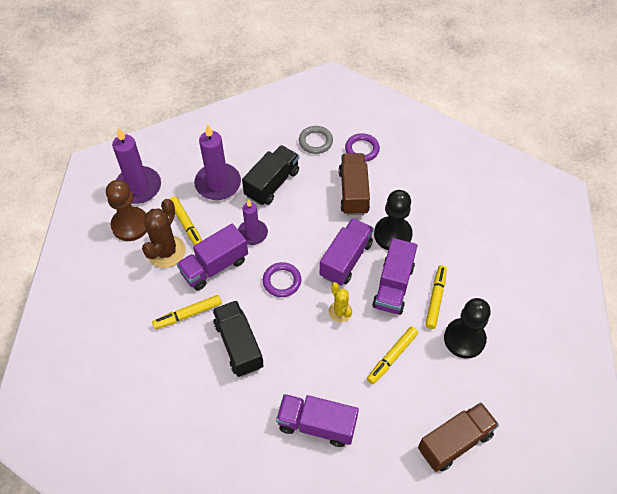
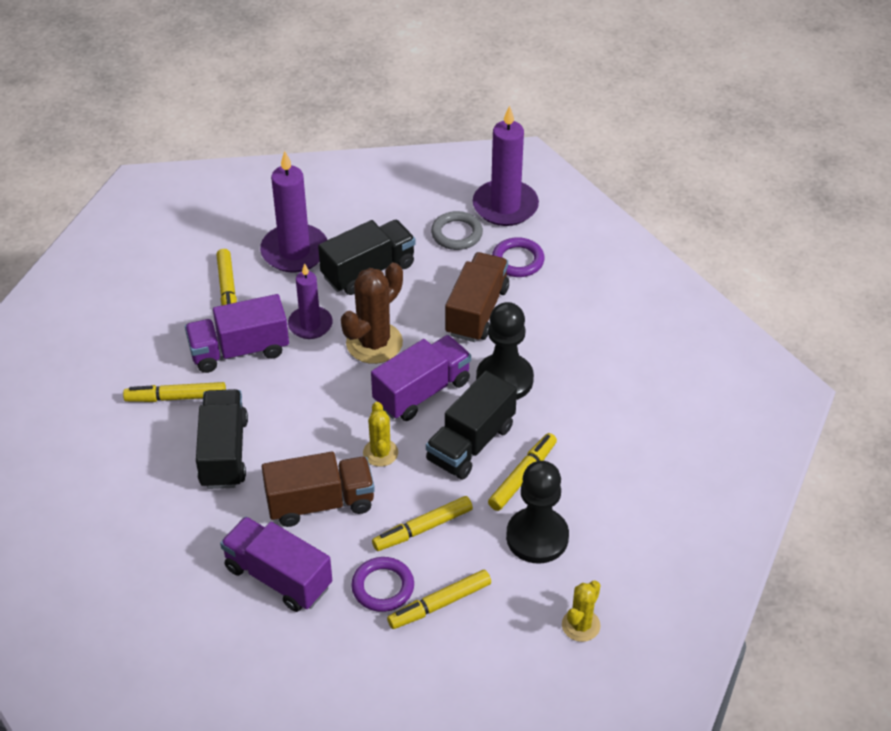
camera: 20 degrees right, 10 degrees down
(130, 225) = (154, 271): brown pawn -> none
(138, 187) = (187, 228): purple candle -> purple candle (505, 206)
(166, 251) = (185, 315): brown cactus -> brown cactus (374, 343)
(282, 281) = (320, 393): purple ring -> purple ring (383, 587)
(393, 286) = (471, 443): purple truck -> black truck
(427, 408) = (439, 604): none -> yellow marker
(455, 442) = (455, 656): brown truck -> brown truck (320, 503)
(519, 392) = (581, 625): none -> yellow cactus

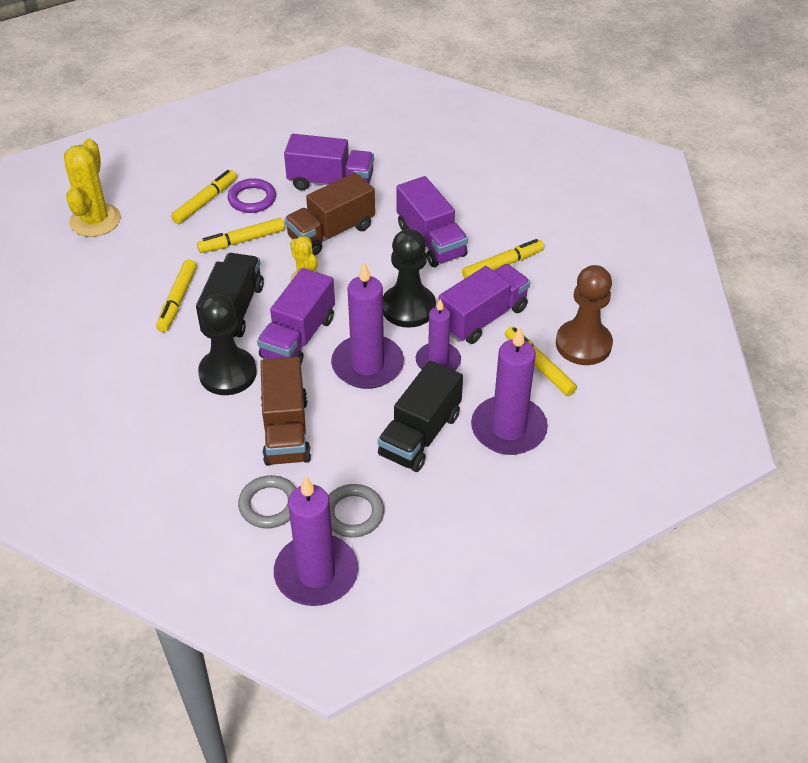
camera: 155 degrees right, 0 degrees up
(173, 295) = (583, 344): none -> brown pawn
(224, 453) = (431, 240): black truck -> purple truck
(374, 343) = (367, 365): brown cactus -> purple candle
(422, 528) = (242, 241): yellow marker -> yellow marker turned 150 degrees counterclockwise
(518, 260) = (269, 505): purple ring -> grey ring
(537, 537) = (148, 262): black pawn -> black pawn (408, 308)
(581, 625) = (95, 220): yellow cactus -> yellow cactus, size x1.70

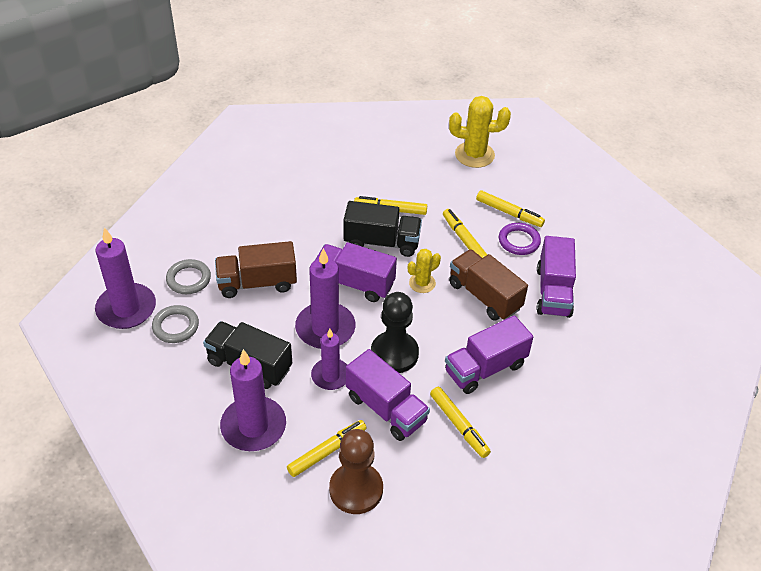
camera: 85 degrees right, 0 degrees up
(228, 373) = (315, 245): black pawn -> none

